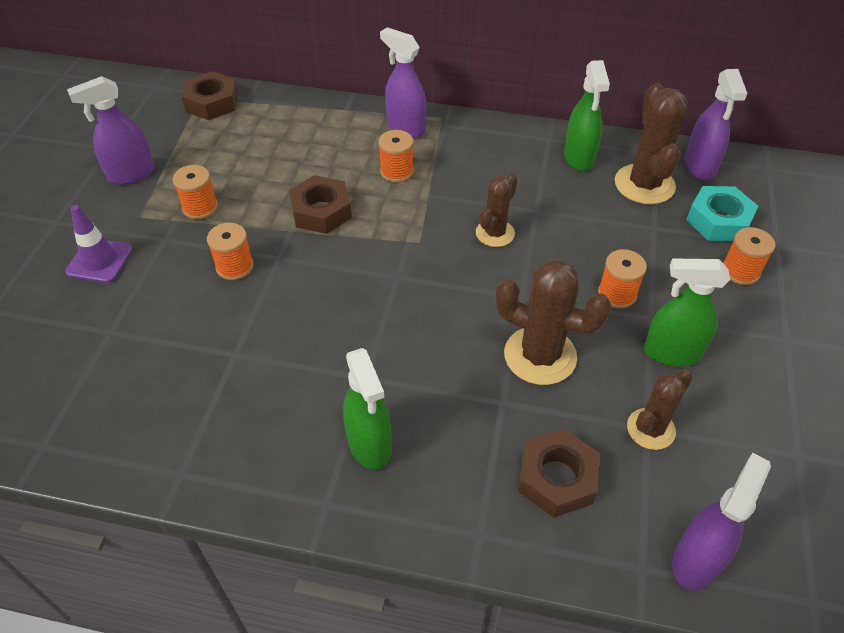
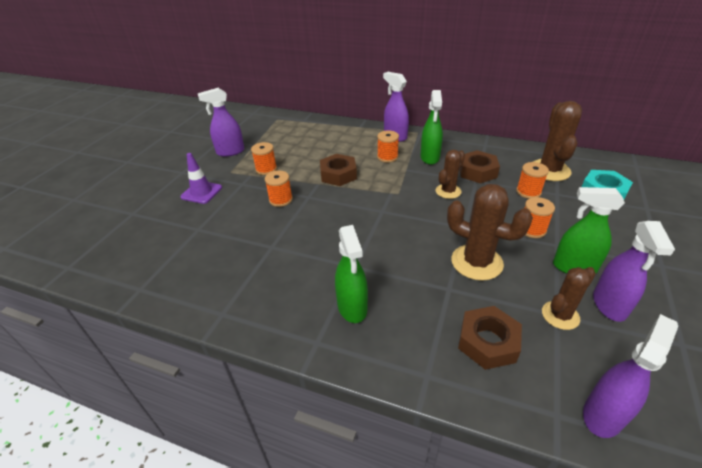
camera: 10 degrees right, 10 degrees down
(212, 102) = (283, 121): brown nut -> brown nut (477, 172)
(579, 158) = (505, 155): green spray bottle -> green spray bottle (430, 157)
(699, 167) = (587, 163): purple spray bottle -> purple spray bottle (609, 305)
(740, 271) = (622, 222): orange spool -> orange spool (528, 192)

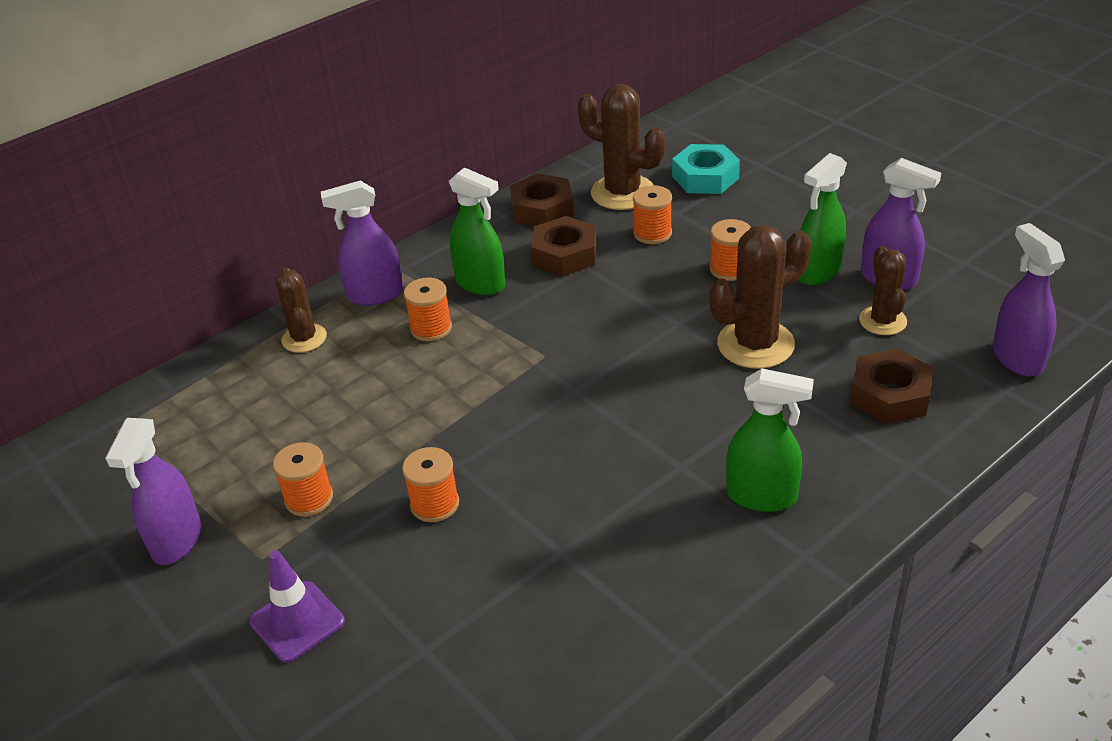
camera: 60 degrees left, 0 degrees up
(338, 175) = (426, 405): brown nut -> brown nut (542, 209)
(448, 191) = (586, 303): brown cactus -> brown cactus (304, 338)

